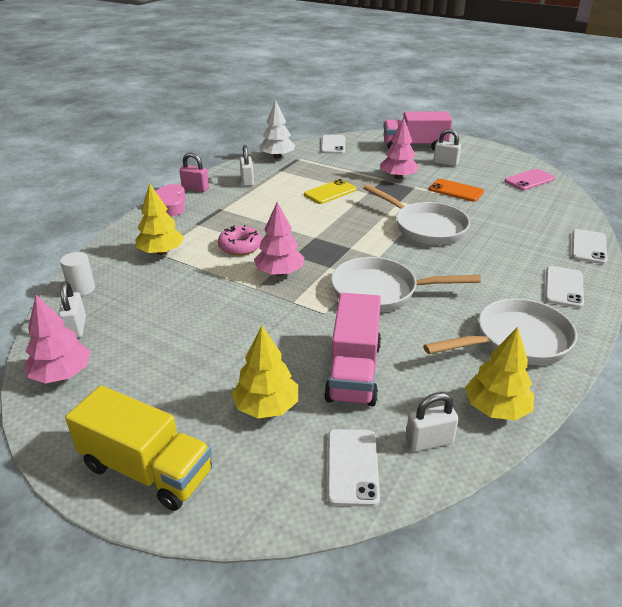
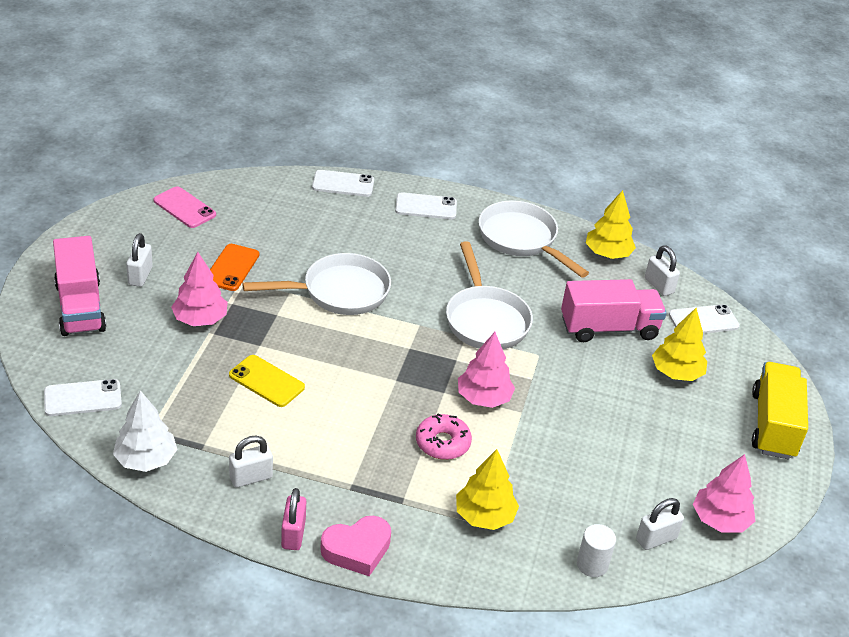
camera: 110 degrees left, 5 degrees up
(425, 227) = (339, 292): white pan -> white pan turned 45 degrees clockwise

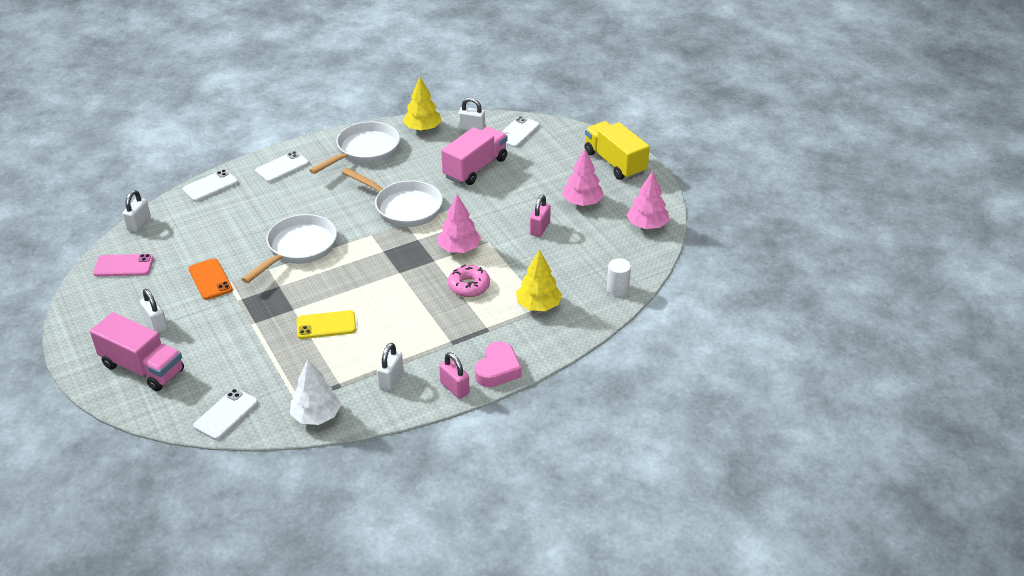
camera: 40 degrees left, 0 degrees up
(200, 319) = (234, 321): pink tree -> pink tree (582, 202)
(521, 239) = (364, 151): white pan -> white pan turned 120 degrees clockwise
(593, 437) = (540, 228): none -> pink padlock
(656, 539) = (630, 255): white padlock -> white padlock (139, 224)
(676, 373) = (538, 168): yellow tree -> none

